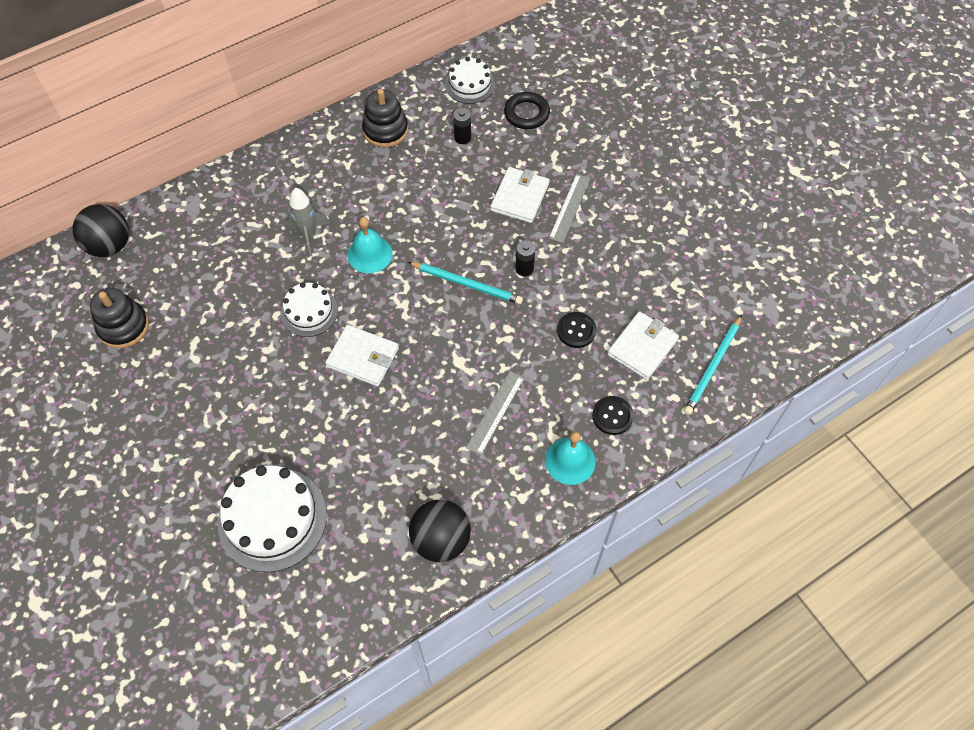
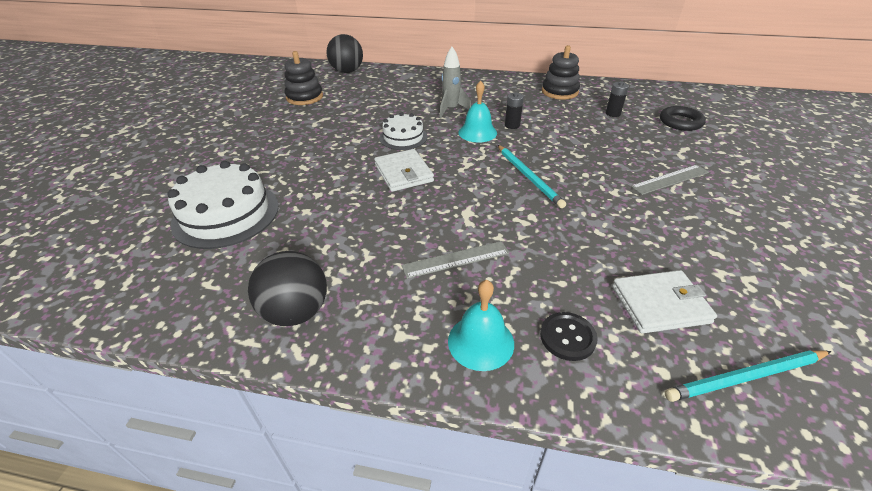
camera: 45 degrees right, 20 degrees down
(469, 84) = (646, 96): white cake -> none
(519, 197) = (628, 156): white wallet -> none
(524, 269) = (588, 192): black battery -> black battery (512, 125)
(576, 330) = (596, 252): black button -> none

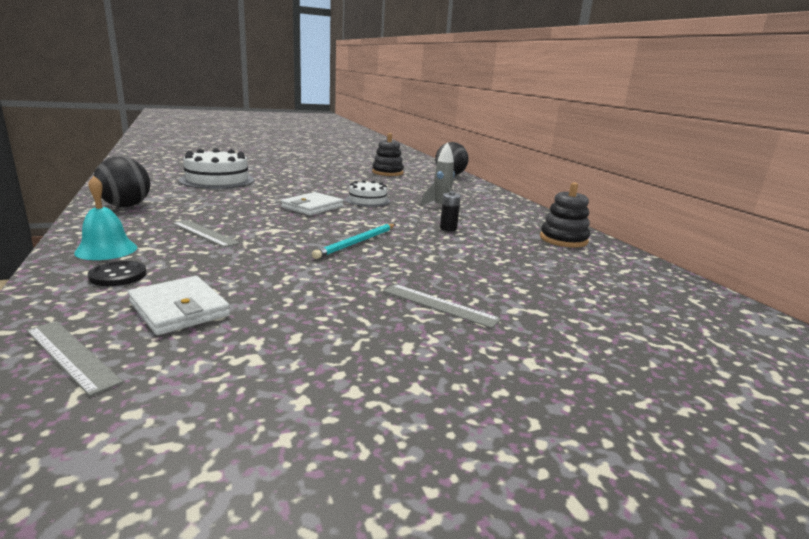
camera: 55 degrees right, 20 degrees down
(477, 132) = (413, 219): turquoise bell -> none
(613, 113) = (560, 267): black battery -> none
(680, 122) = (614, 306): black ring -> none
(745, 377) = (71, 355): turquoise pencil -> grey ruler

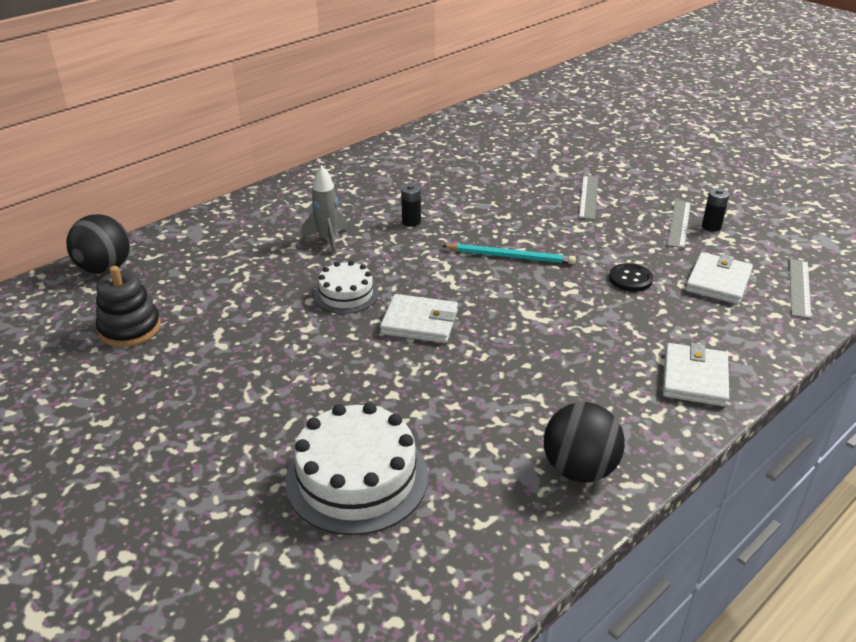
camera: 110 degrees left, 15 degrees up
(106, 250) = (694, 378): turquoise bell -> white wallet
(118, 275) = (719, 336): black button -> black button (630, 279)
(205, 233) = (589, 348): grey ruler -> grey ruler (679, 223)
(283, 358) = (711, 226): none -> black battery
(563, 239) = (383, 166): black stacking toy -> none

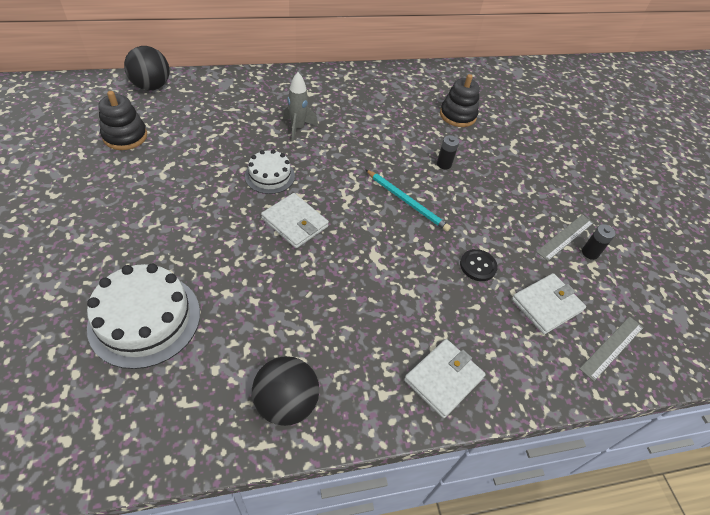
camera: 25 degrees right, 15 degrees up
(411, 222) = (365, 139): black battery -> black battery (444, 164)
(480, 165) = (457, 115): none -> black stacking toy
(588, 197) = (514, 179): grey ruler -> none

